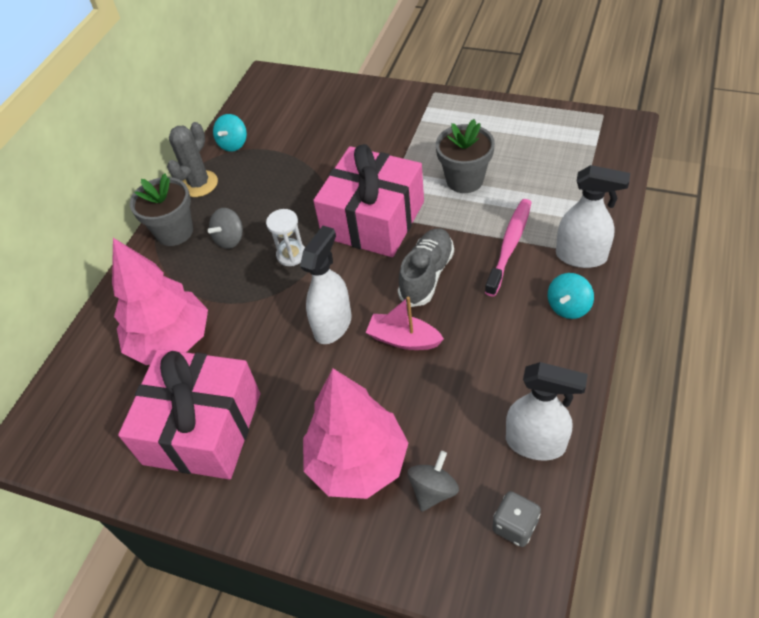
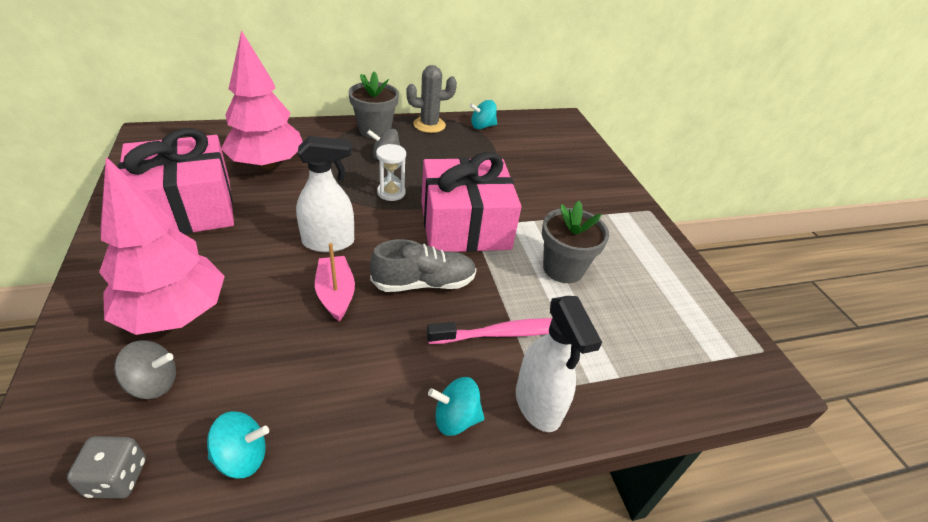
camera: 45 degrees right, 10 degrees down
(536, 443) = (242, 457): white spray bottle -> turquoise spinning top

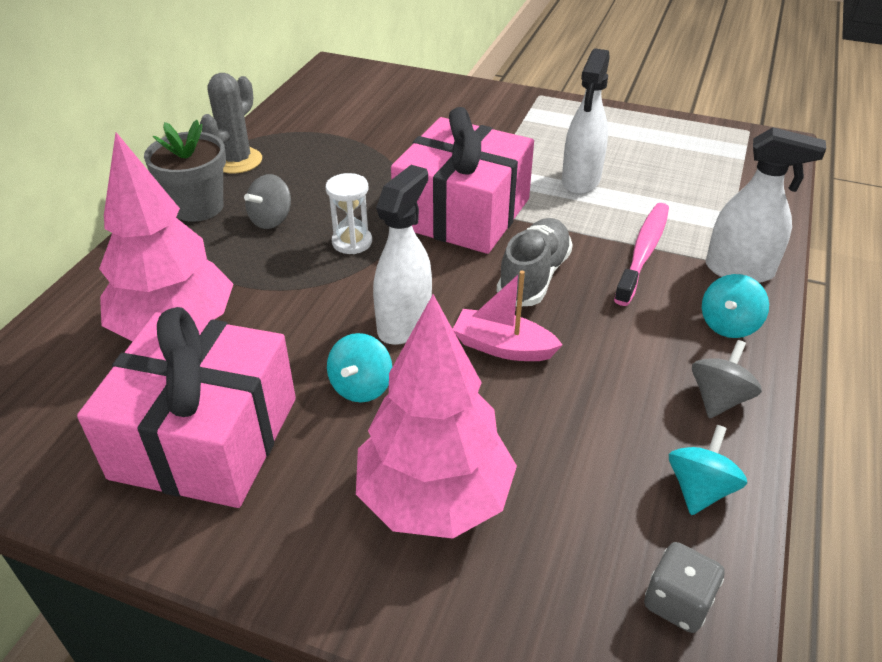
camera: 50 degrees left, 0 degrees up
(153, 383) = (549, 543): grey spinning top -> grey spinning top (718, 399)
(482, 126) = (286, 125): turquoise spinning top -> turquoise spinning top (361, 387)
(563, 268) = (580, 181): grey flower pot -> white spray bottle

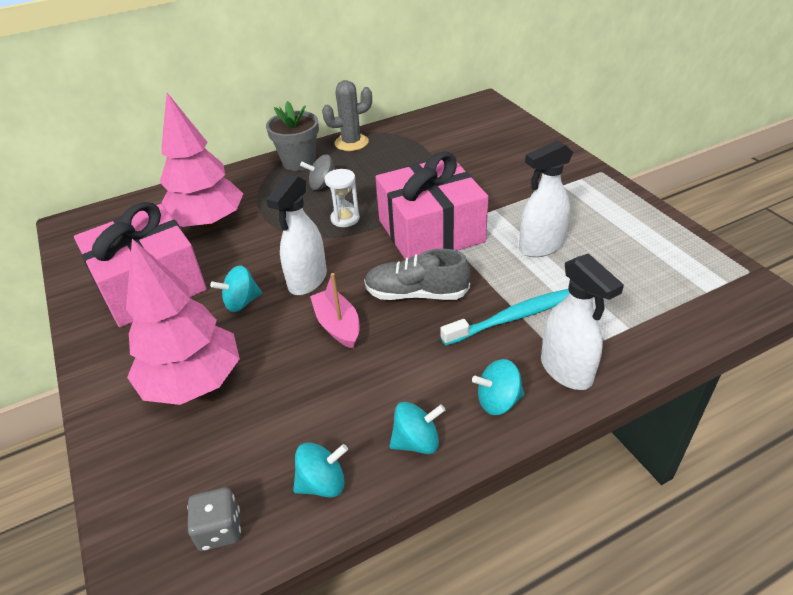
camera: 45 degrees right, 0 degrees up
(404, 323) = (307, 280): white spray bottle -> white spray bottle turned 135 degrees clockwise
(534, 276) = (416, 294): grey shoe -> grey shoe turned 150 degrees counterclockwise
(643, 252) = (512, 318): pink toothbrush -> turquoise toothbrush
(718, 399) = (416, 441): grey spinning top -> turquoise spinning top

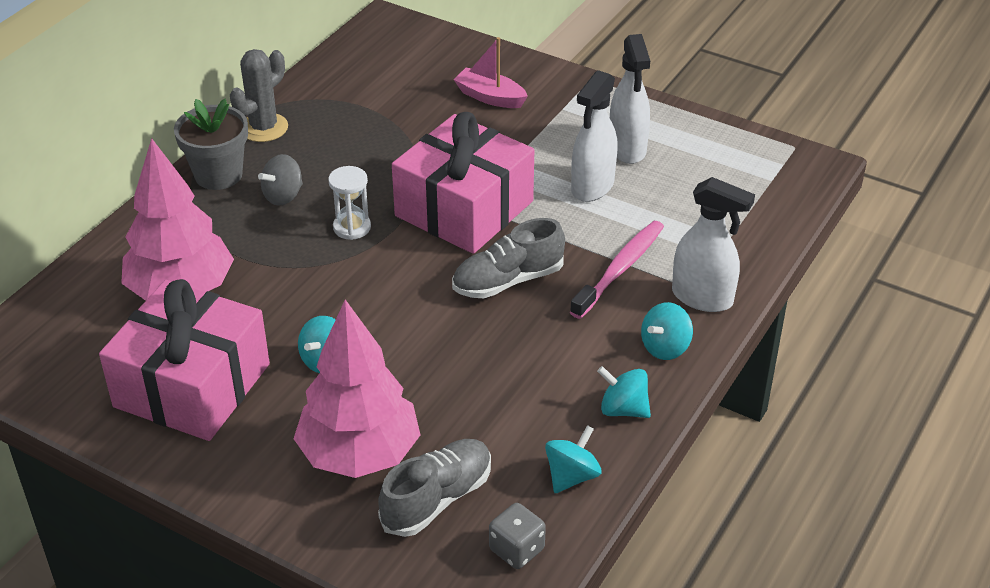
camera: 35 degrees left, 0 degrees up
(207, 448) = (437, 499): none -> grey shoe
(307, 280) = (377, 311): white spray bottle -> white spray bottle (627, 149)
(338, 325) = (456, 342): pink boat -> pink boat (490, 97)
(416, 441) = (623, 409): turquoise spinning top -> turquoise spinning top turned 105 degrees counterclockwise
(512, 318) = (620, 269): turquoise toothbrush -> pink toothbrush

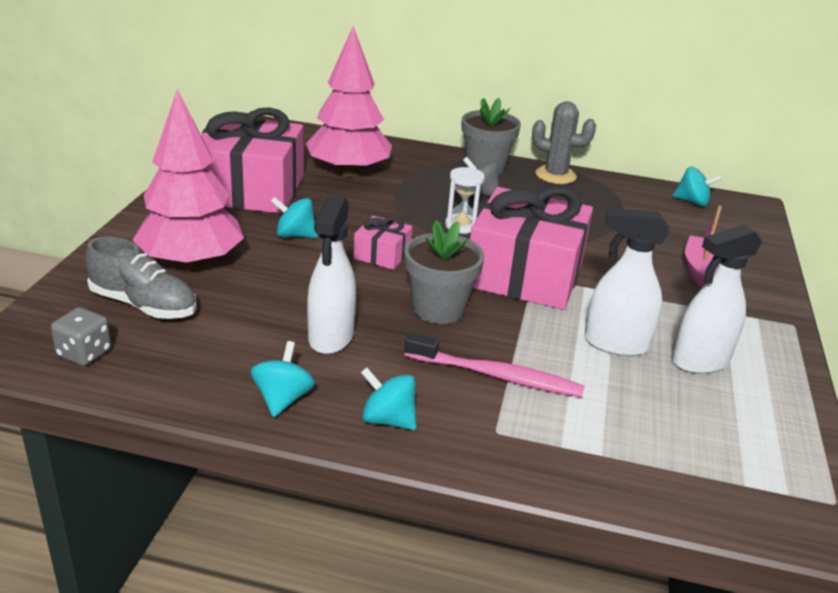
camera: 70 degrees right, 10 degrees down
(392, 299) = (382, 254): none -> pink gift
(508, 281) = (438, 309): grey shoe -> grey flower pot
(571, 476) = (181, 375): turquoise spinning top -> turquoise spinning top (692, 202)
(702, 298) = (484, 442): white spray bottle -> white spray bottle (331, 337)

